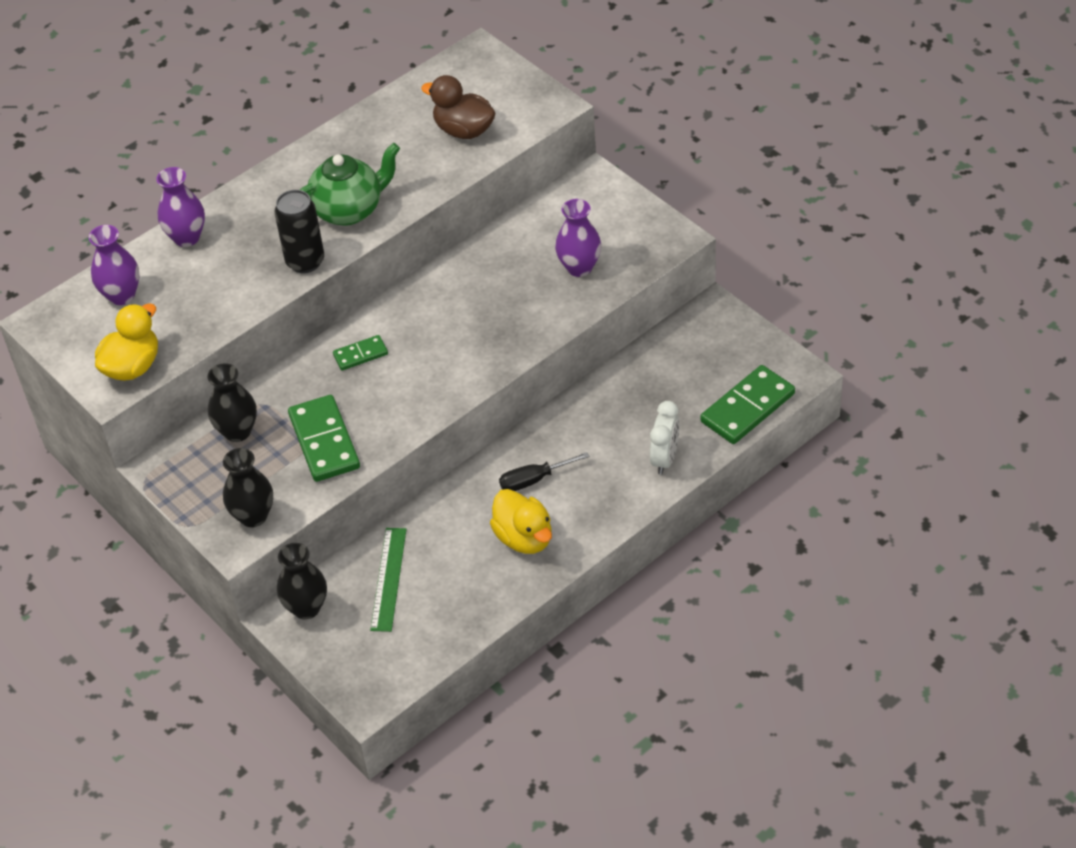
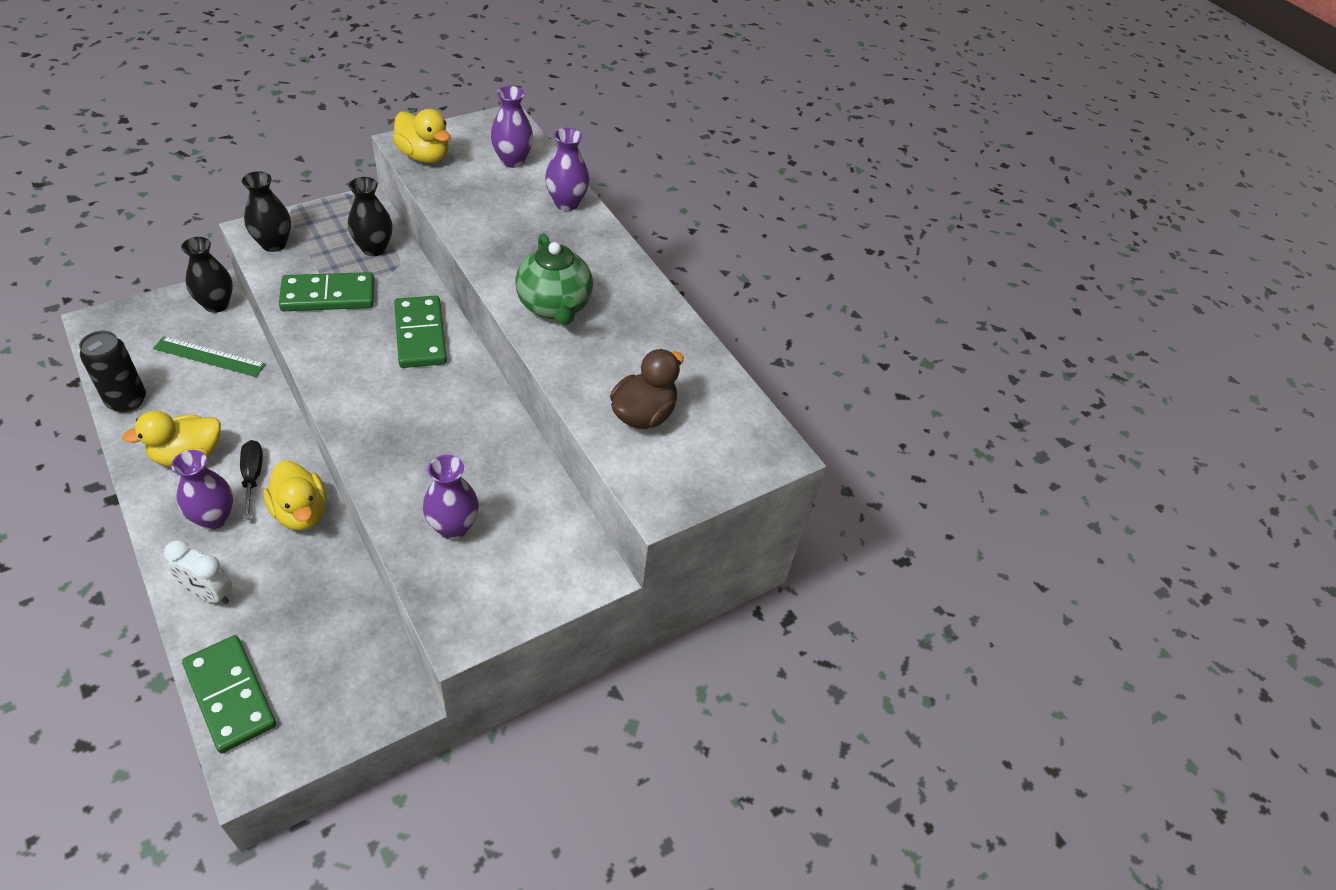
camera: 90 degrees right, 0 degrees up
(305, 261) = (497, 267): black can -> black can (127, 401)
(360, 355) = (420, 335): green domino -> green domino, size x1.85
(561, 431) = (301, 512): none -> yellow duck
(588, 488) = (214, 518): none -> purple vase

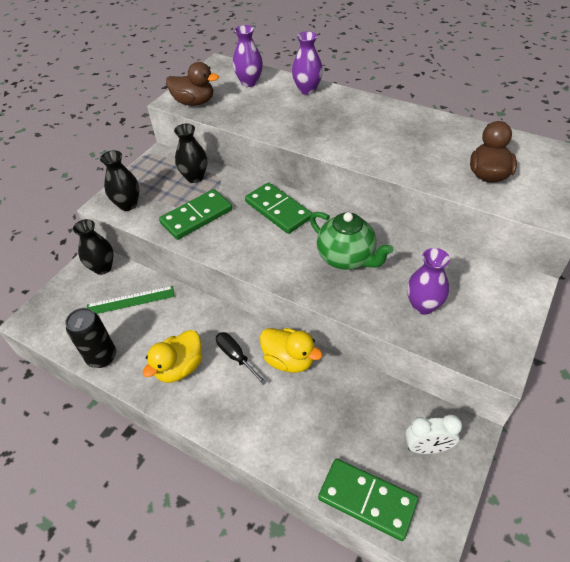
camera: 20 degrees left, 0 degrees up
(209, 593) = (284, 444): white clock -> white clock (427, 447)
(214, 518) = (237, 396): purple vase -> none
(424, 156) = (194, 102): yellow duck -> brown duck
(554, 307) = (369, 144): green teapot -> green teapot (346, 258)

